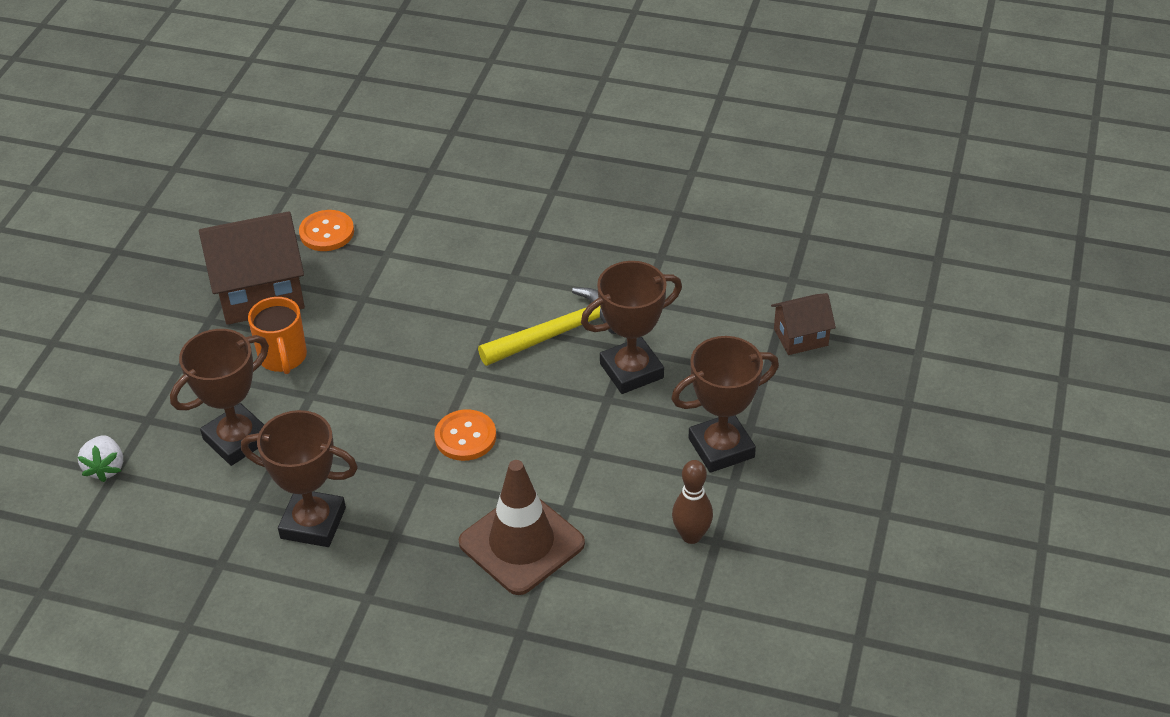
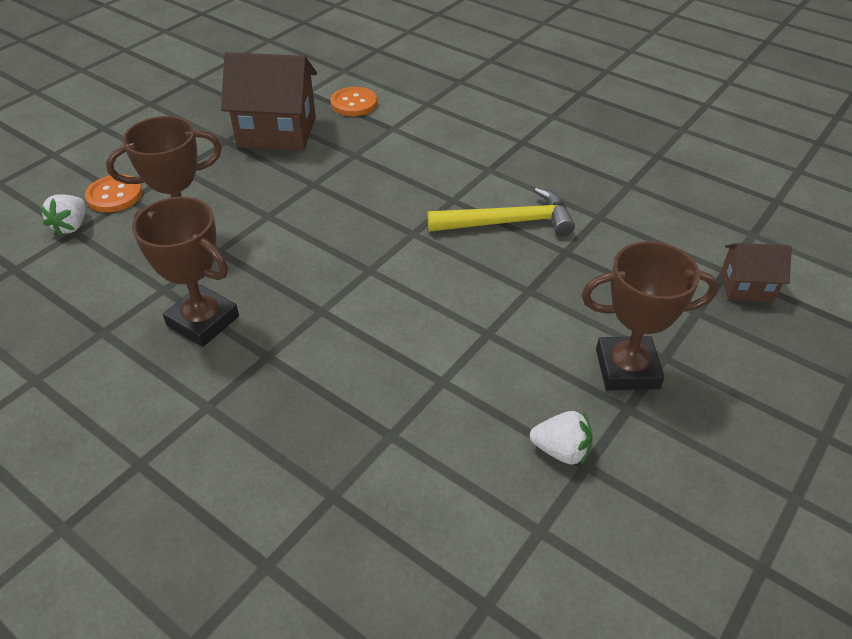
camera: 20 degrees right, 0 degrees up
(283, 358) = (264, 181): orange mug -> none
(465, 437) = (380, 286): orange button -> orange button (114, 195)
(521, 543) = (382, 401): brown traffic cone -> none
(631, 371) = (563, 272): brown trophy -> none
(691, 536) = (561, 450): brown bowling pin -> white strawberry

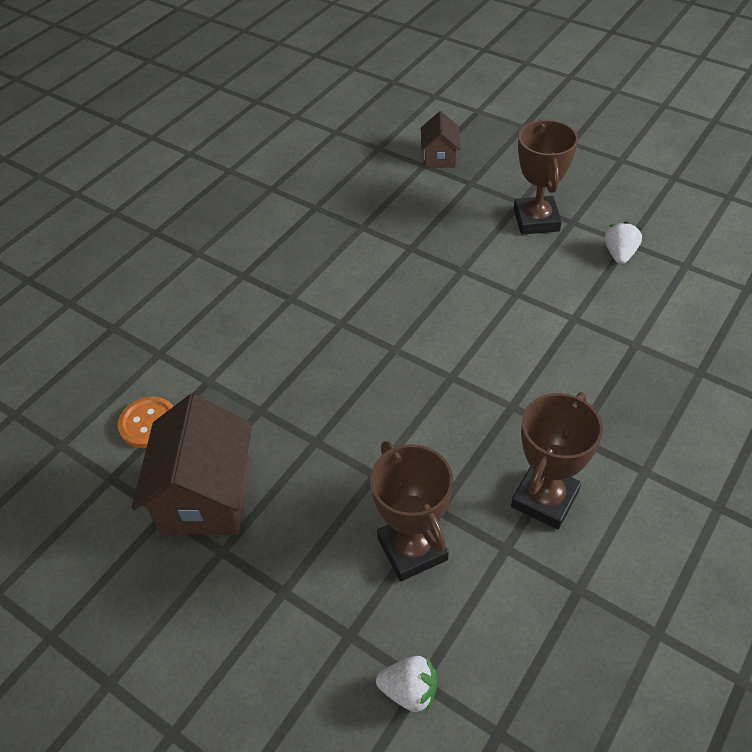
camera: 90 degrees left, 5 degrees up
(114, 195) = (343, 657): orange button -> none
(508, 222) = (374, 283): yellow hammer -> none

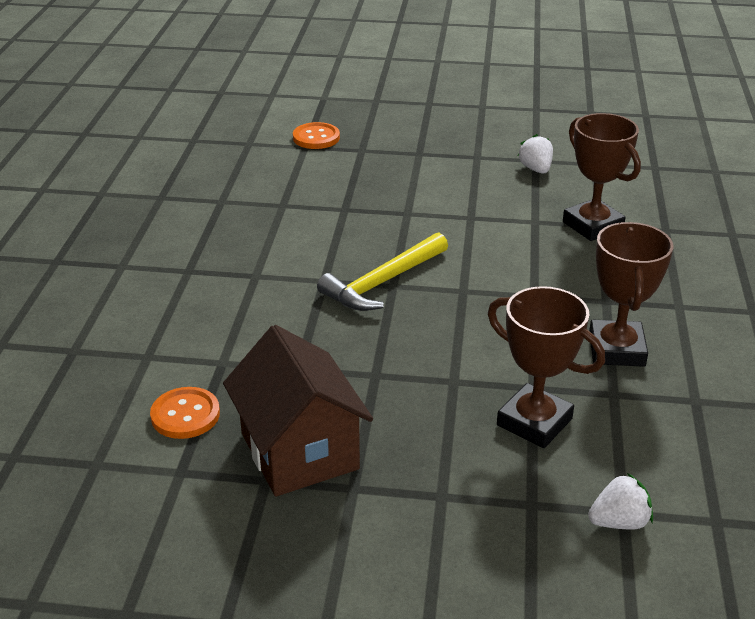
camera: 30 degrees left, 15 degrees down
(387, 342) = (382, 282): none -> yellow hammer
(440, 157) = (316, 138): brown house -> orange button
(536, 220) = (444, 162): brown trophy -> brown trophy (593, 225)

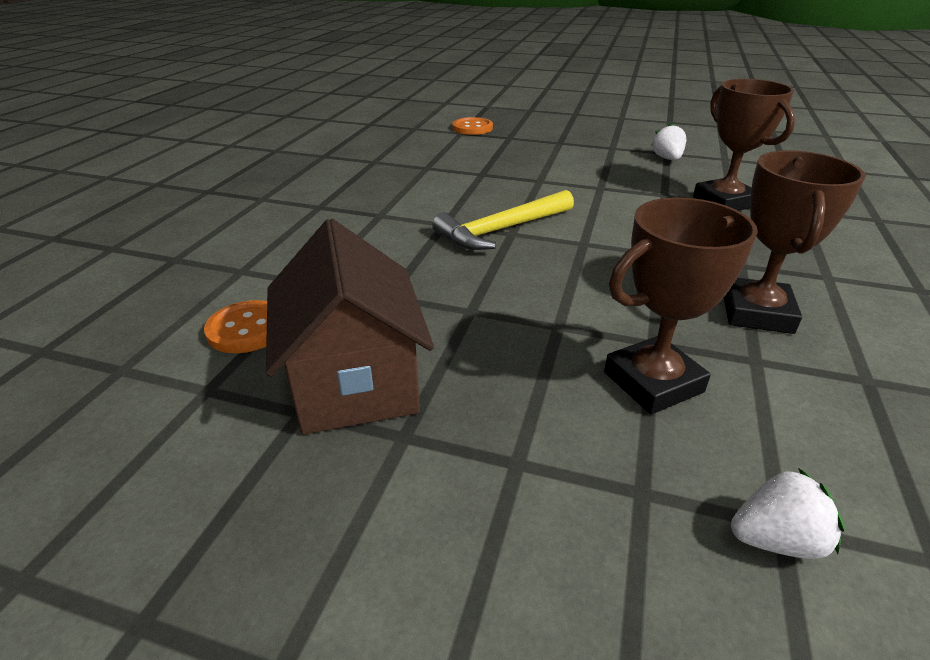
camera: 10 degrees right, 0 degrees up
(534, 422) = (653, 382): brown trophy -> brown trophy turned 75 degrees counterclockwise

